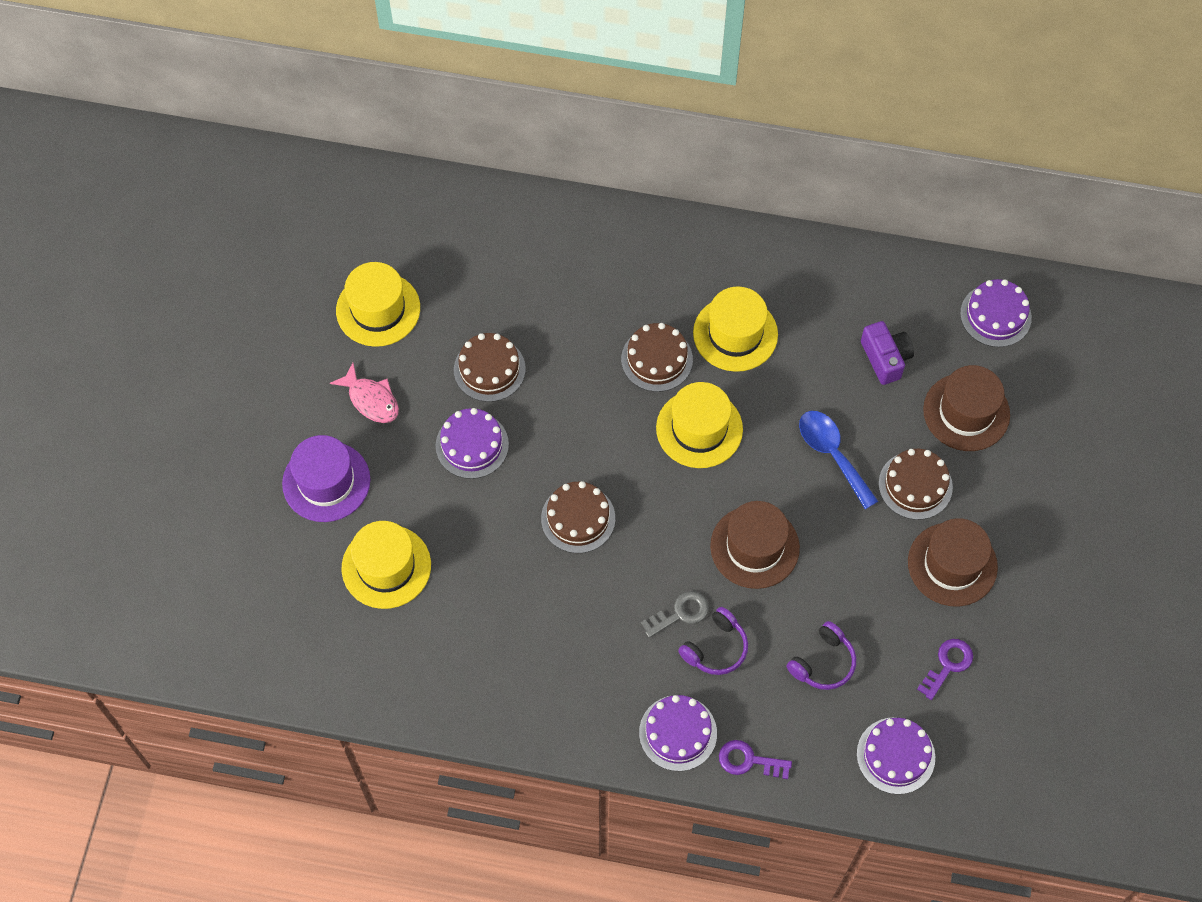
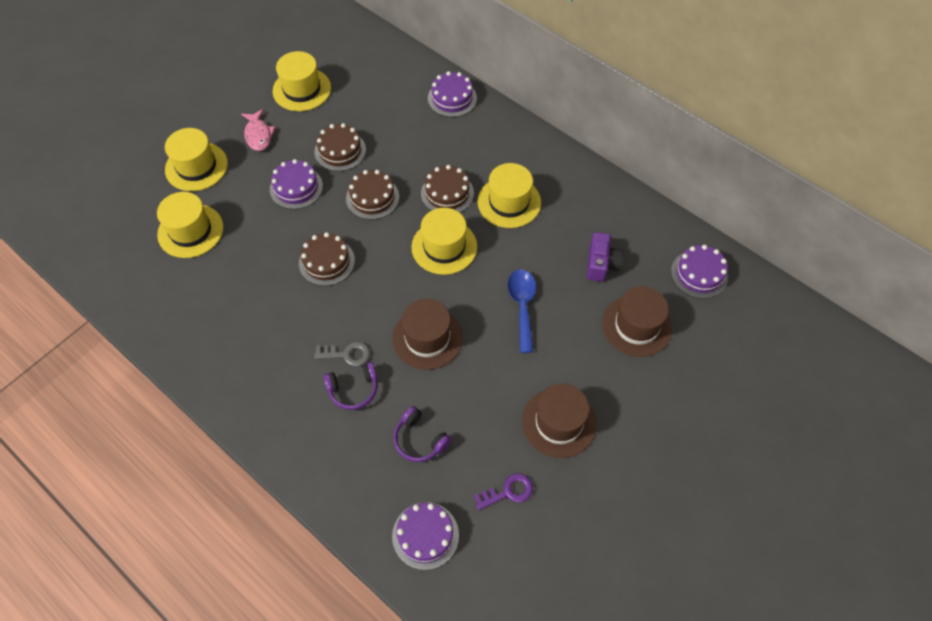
camera: 30 degrees right, 5 degrees down
(326, 481) = (196, 166): purple hat -> yellow hat
(678, 733) = (287, 431): purple cake -> purple cake (452, 98)
(748, 761) = (320, 478): purple key -> none
(823, 663) = (419, 440): purple headphones -> purple headphones turned 60 degrees clockwise
(915, 485) = (567, 355): brown cake -> brown cake (372, 197)

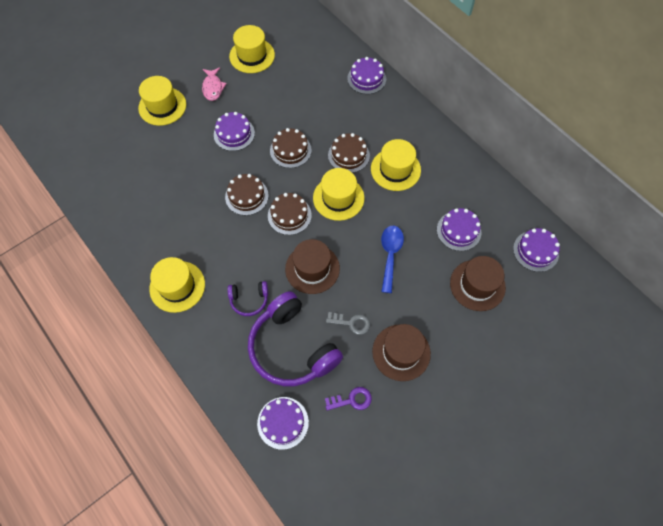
camera: 10 degrees right, 5 degrees up
(190, 231) = (149, 156): yellow hat -> yellow hat (177, 286)
(340, 151) = (272, 109): brown cake -> brown cake (289, 215)
(347, 354) = (249, 271): grey key -> grey key (351, 323)
(419, 440) = (292, 348): purple headphones -> purple headphones, size x2.13
(601, 264) = (458, 231): purple camera -> purple cake

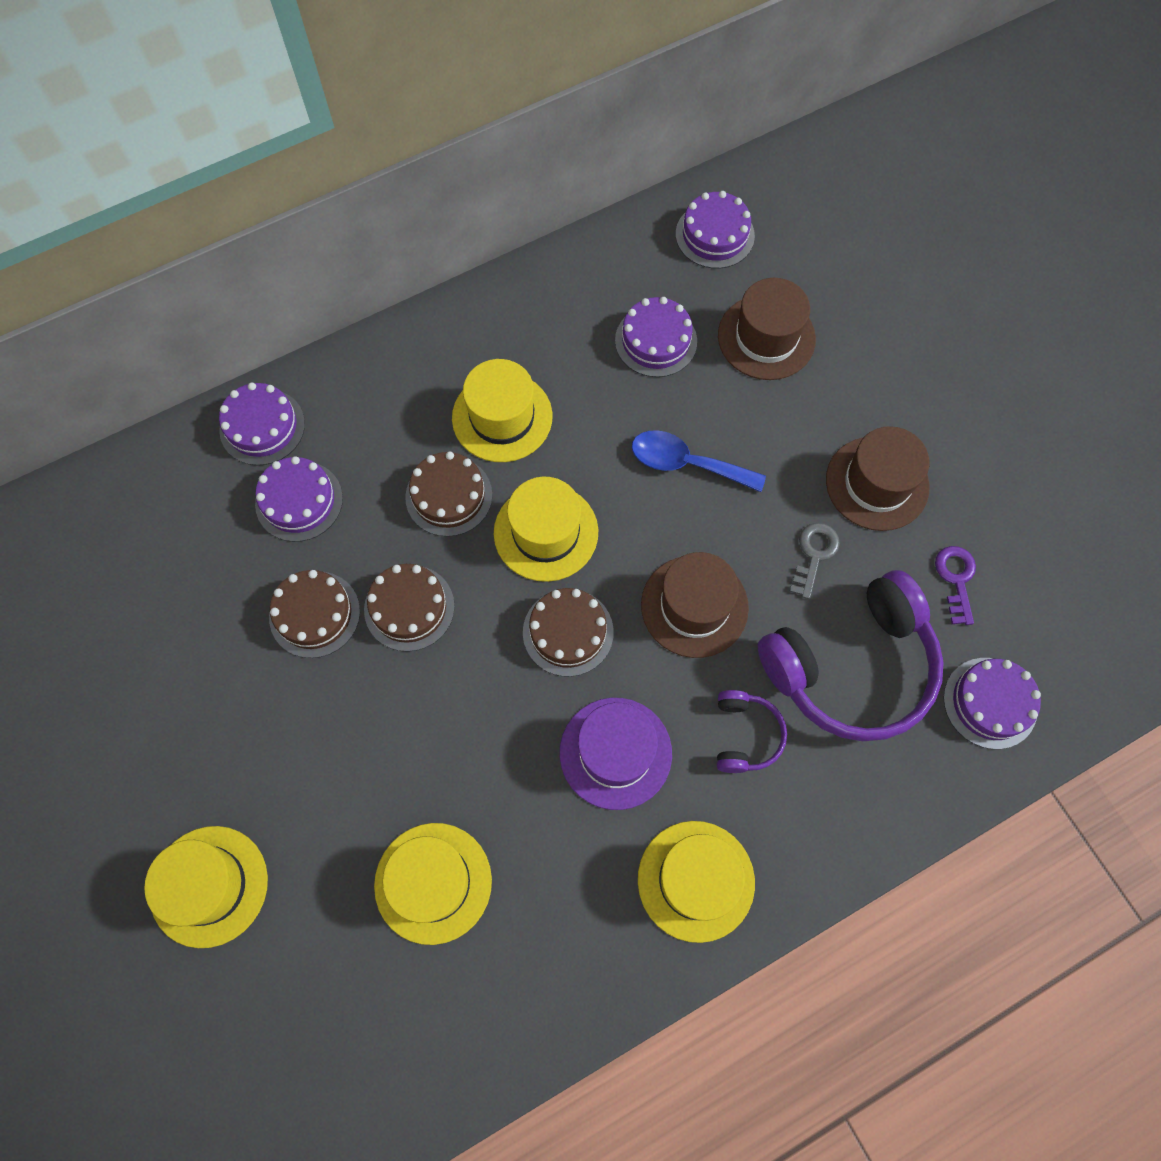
camera: 80 degrees left, 5 degrees up
(213, 88) = (188, 758): pink fish -> none
(233, 244) = (615, 753): none -> purple hat
(234, 134) = (335, 722): purple cake -> purple cake (299, 501)
(247, 196) = (505, 713): brown cake -> brown cake (314, 614)
(252, 56) = (119, 657): yellow hat -> yellow hat (433, 882)

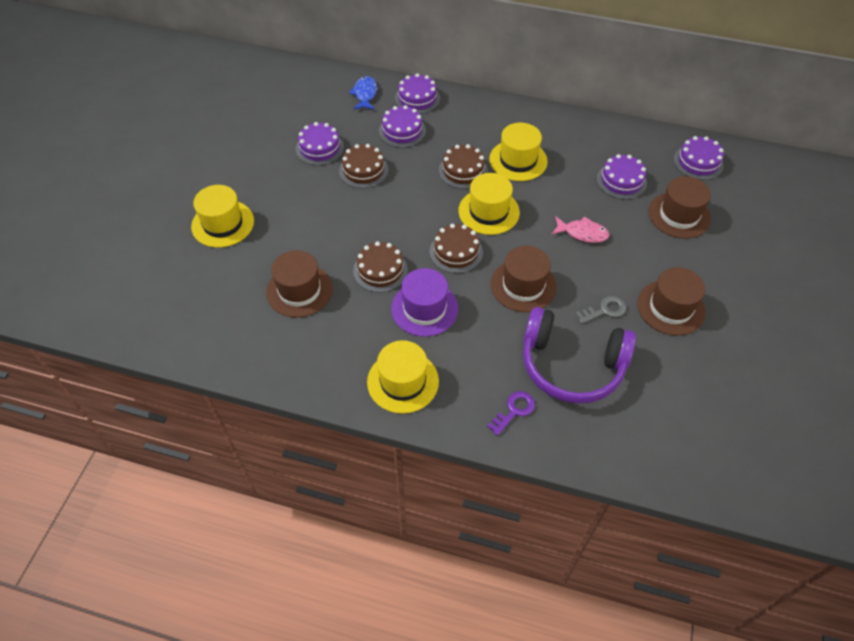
camera: 45 degrees right, 15 degrees down
(177, 482) = (365, 94): none -> blue fish
(409, 607) = (402, 195): brown cake -> brown cake (380, 270)
(433, 882) = (299, 290): yellow hat -> brown hat
(686, 463) = (582, 233): blue spoon -> pink fish
(745, 735) = (489, 349): purple headphones -> none
(956, 579) = (668, 375): purple key -> purple key (514, 411)
(990, 703) = (627, 436): purple cake -> purple cake (319, 148)

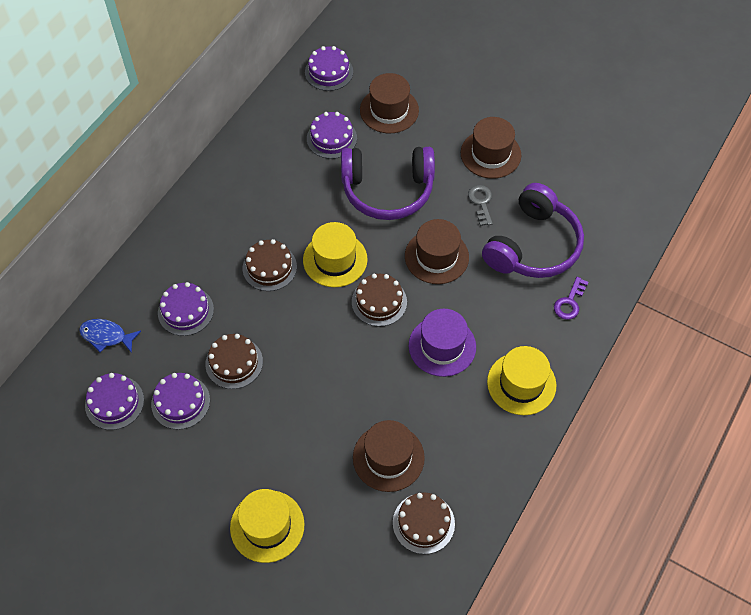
camera: 75 degrees left, 5 degrees up
(380, 270) = (383, 375): brown cake -> brown cake (423, 523)
(417, 98) = (137, 284): purple cake -> purple cake (114, 402)
(514, 411) = (569, 302): purple key -> purple key turned 120 degrees counterclockwise
(518, 160) = (273, 214): yellow hat -> none
(582, 233) = (387, 190): pink fish -> purple headphones

